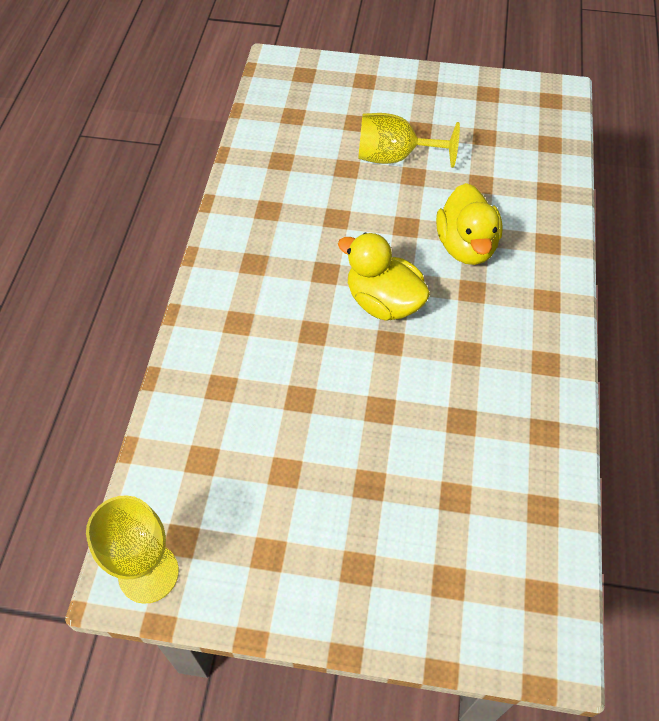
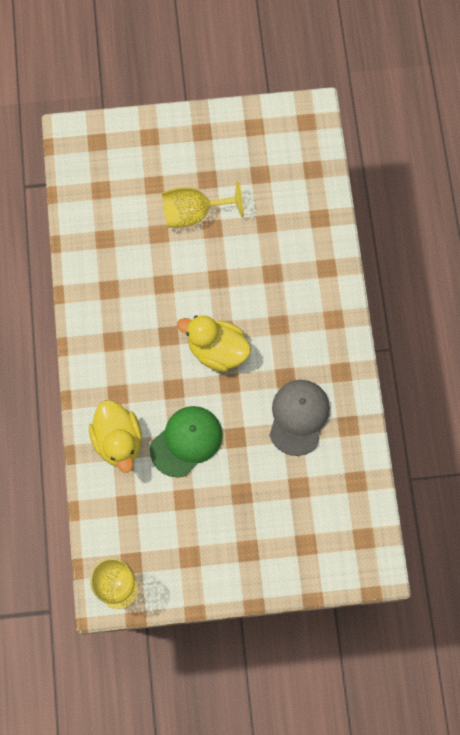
camera: 15 degrees left, 15 degrees up
(311, 398) = (186, 441): none -> green cap
(466, 246) = (266, 286): yellow duck -> yellow duck (118, 441)
(475, 405) = (298, 417): none -> grey cap

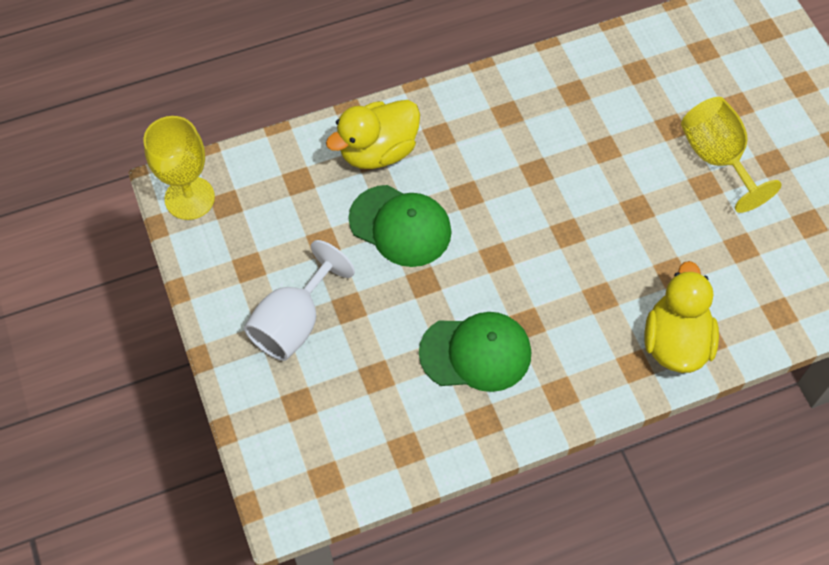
camera: 75 degrees right, 10 degrees down
(217, 351) = (536, 231): yellow duck -> yellow duck (675, 342)
(243, 534) = (294, 322): none -> white goblet
(298, 417) = (476, 353): grey cap -> green cap

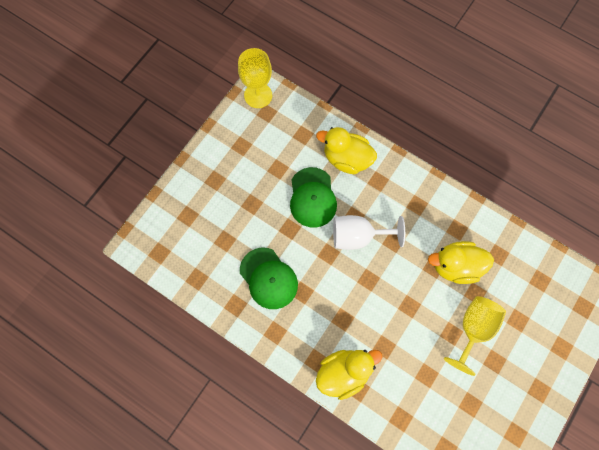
camera: 55 degrees right, 10 degrees up
(294, 322) = (226, 185): white goblet -> white goblet (358, 236)
(621, 124) = (456, 266): none -> yellow duck

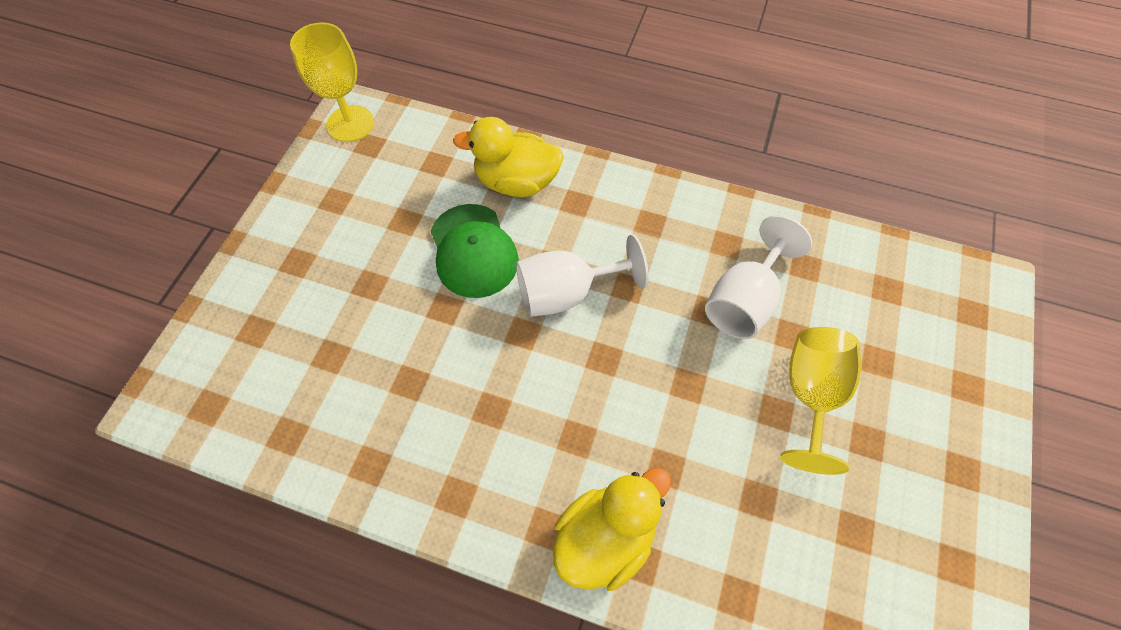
camera: 15 degrees left, 10 degrees down
(268, 278) = (423, 400): green cap -> none
(456, 266) = (744, 301): yellow duck -> white goblet

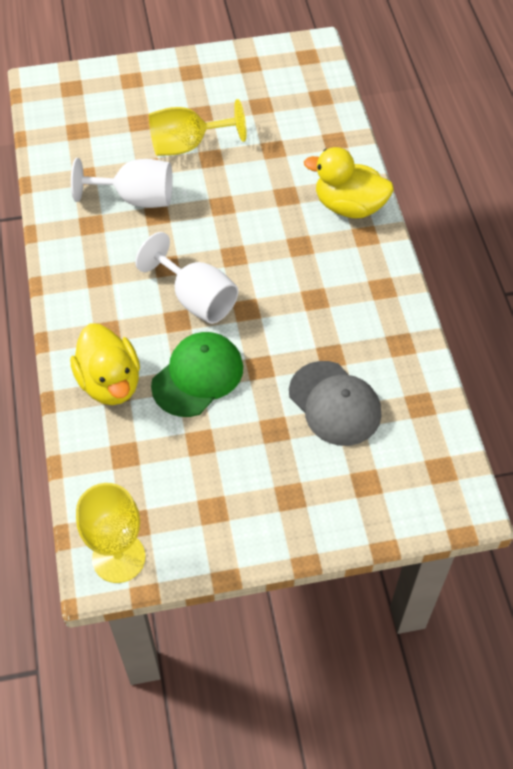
camera: 120 degrees left, 5 degrees down
(353, 352) = (335, 403): none -> grey cap

